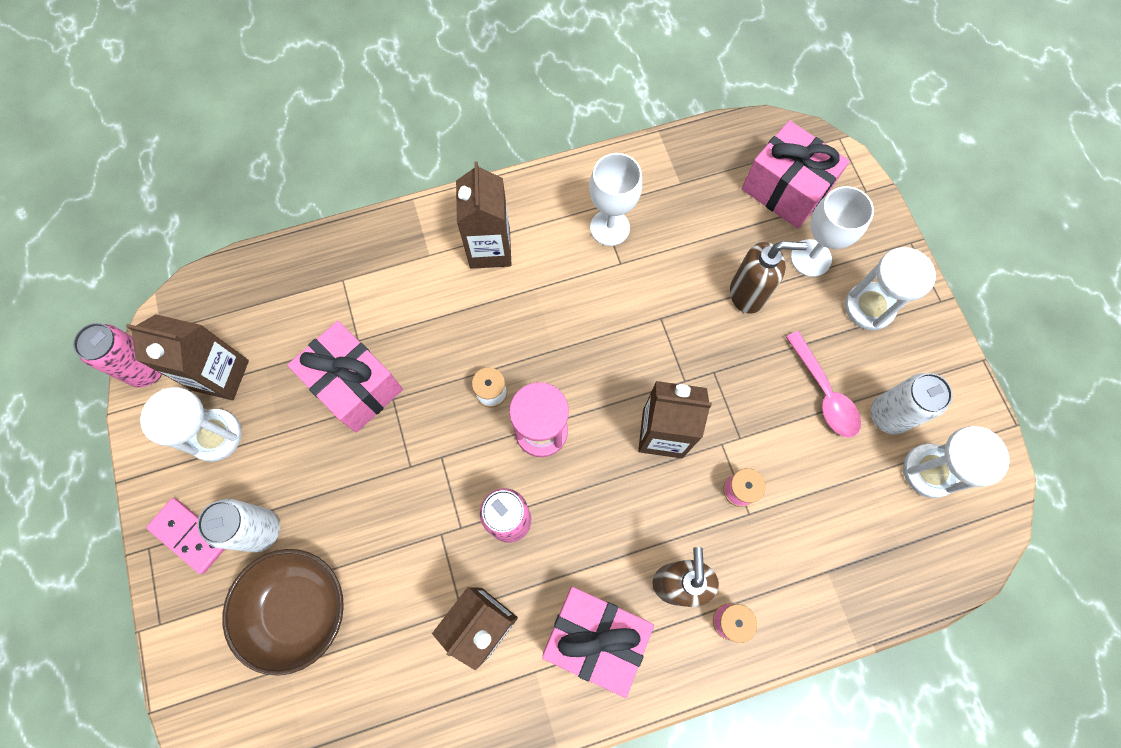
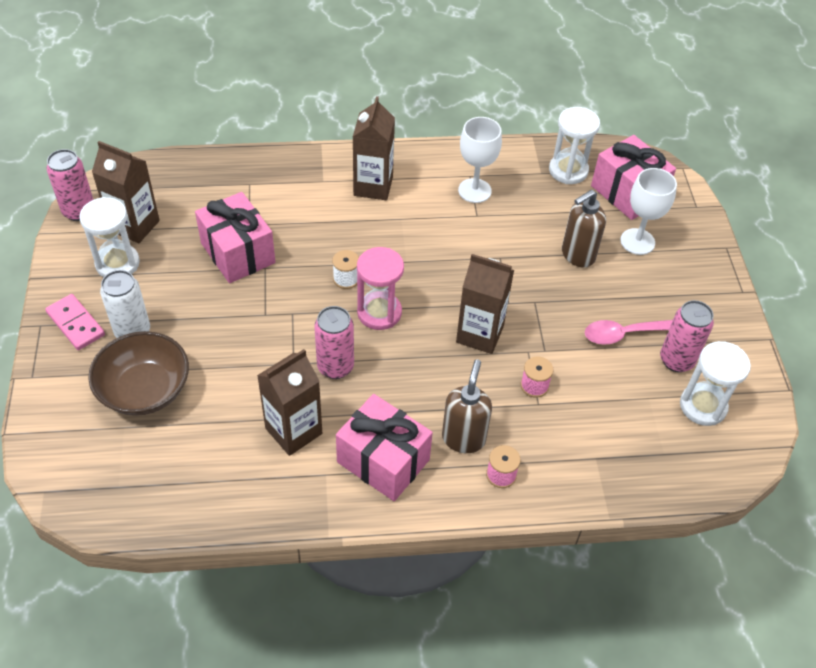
camera: 10 degrees right, 20 degrees down
(747, 294) = (577, 255): brown soap dispenser -> brown soap dispenser turned 135 degrees clockwise
(824, 393) = (625, 334): pink spoon -> pink spoon turned 90 degrees clockwise
(869, 307) = (679, 284): white hourglass -> white hourglass (568, 170)
(888, 415) = (676, 360): white can -> pink can

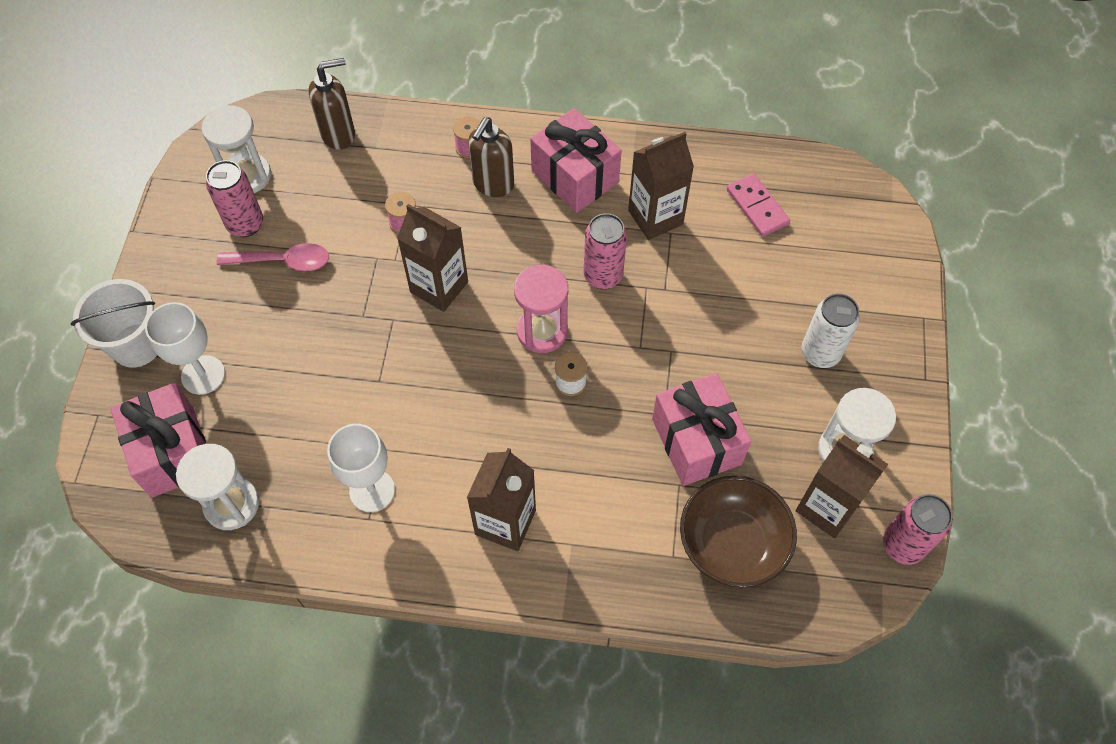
camera: 165 degrees left, 10 degrees up
(76, 324) = (885, 374): pink domino -> pink domino (757, 207)
(145, 390) = (803, 283): brown bowl -> brown bowl (732, 543)
(577, 255) = (285, 368): brown soap dispenser -> brown soap dispenser (339, 134)
(701, 253) = (136, 345): none -> white bucket

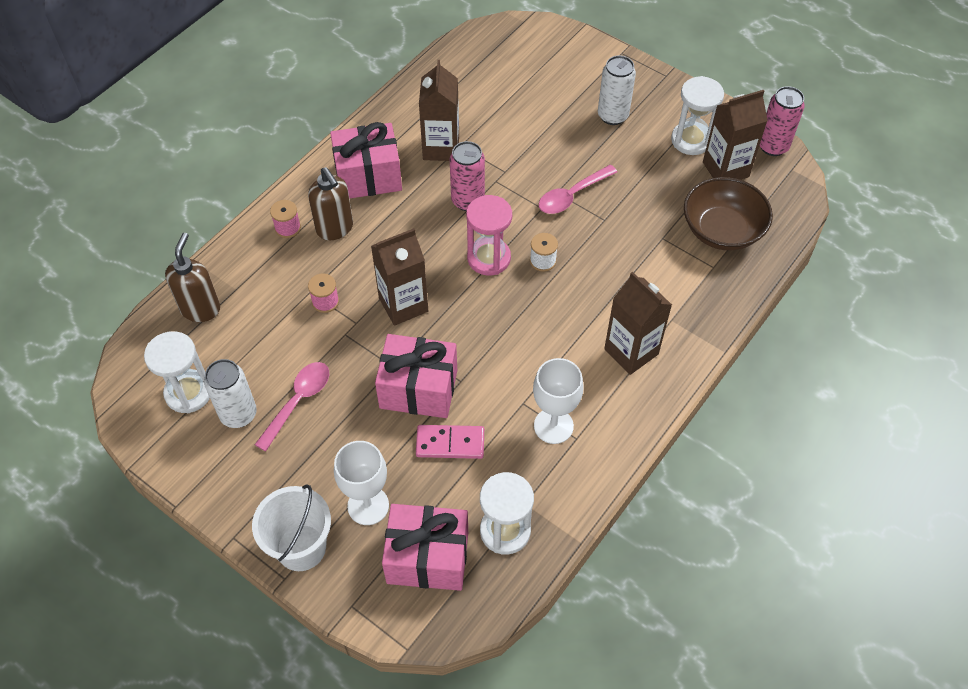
camera: 60 degrees left, 5 degrees down
(245, 224) = (238, 414): pink can -> white can
(676, 367) = (572, 195): none -> pink spoon
(696, 441) = (636, 212): pink gift -> pink gift (418, 389)
(757, 207) = (475, 90): pink domino -> pink domino (450, 443)

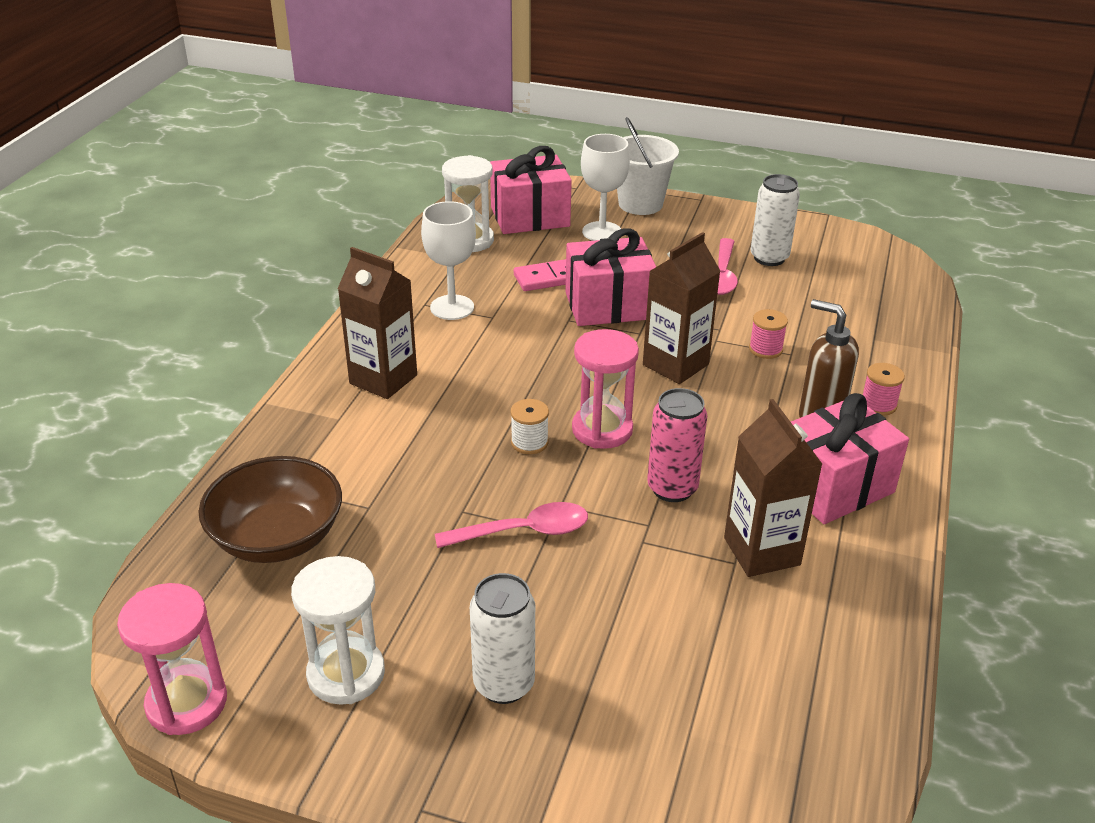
camera: 160 degrees right, 20 degrees down
(188, 393) = (831, 261): white hourglass -> none
(200, 309) = (891, 316): brown soap dispenser -> none
(572, 195) = (523, 531): pink spoon -> pink spoon turned 45 degrees clockwise
(725, 169) = (277, 635): brown carton -> none
(773, 146) = (187, 703): pink can -> pink hourglass

